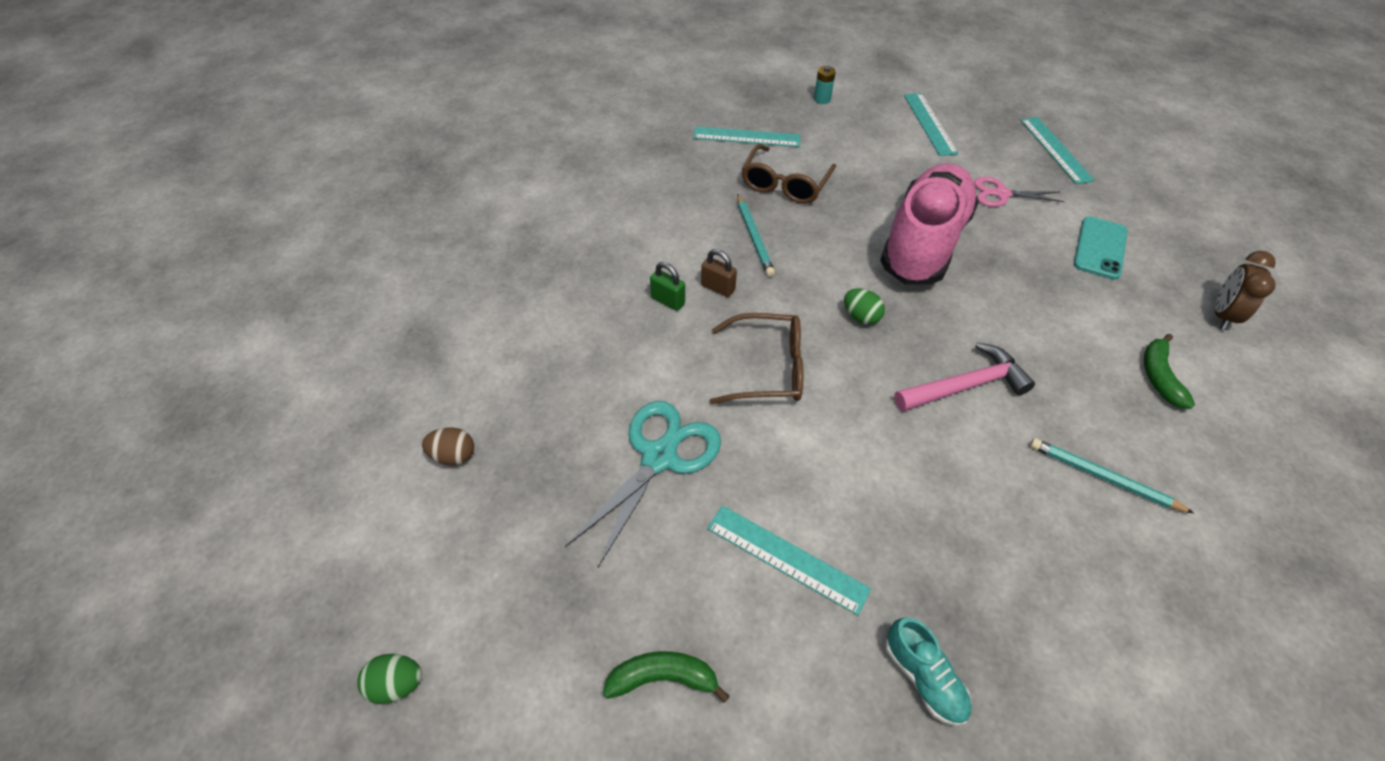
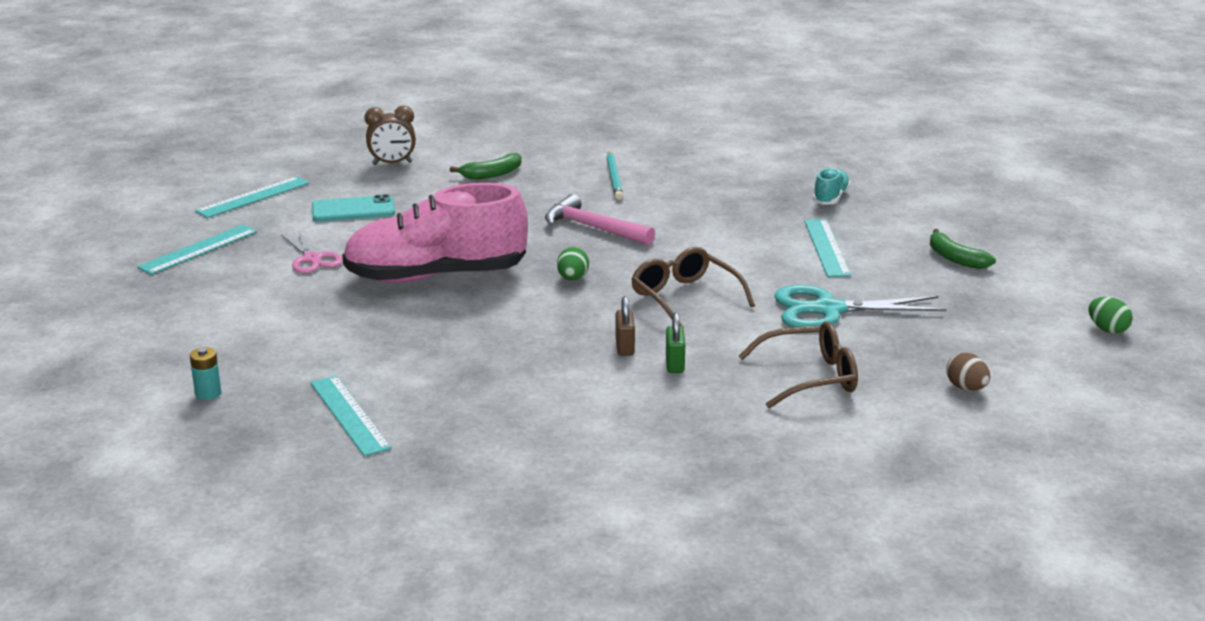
camera: 125 degrees left, 25 degrees down
(754, 237) = (530, 353): turquoise pencil -> none
(785, 184) = (420, 364): brown glasses -> brown glasses (810, 377)
(930, 123) = (206, 318): turquoise ruler -> turquoise ruler (253, 197)

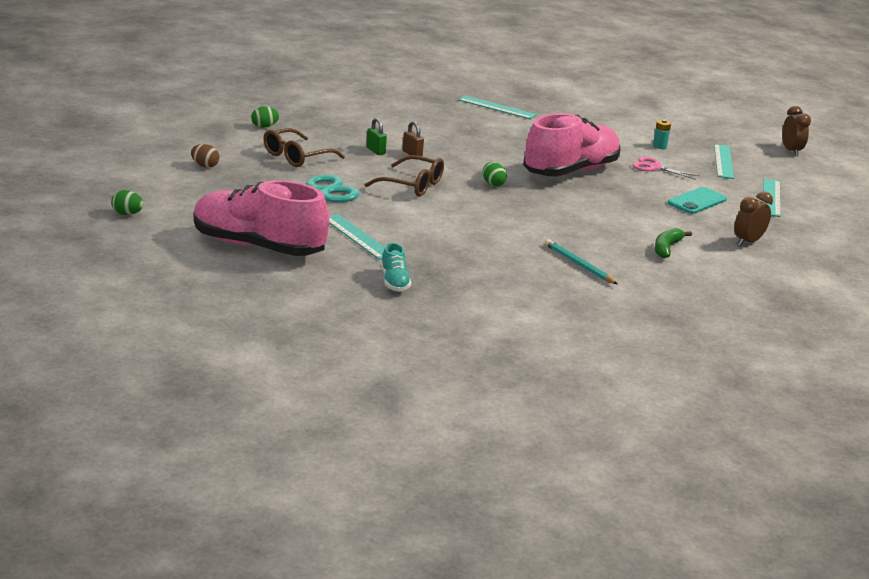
camera: 145 degrees right, 0 degrees up
(69, 244) = (791, 151): none -> brown clock
(208, 393) = (571, 105): turquoise battery -> turquoise battery (659, 146)
(593, 228) = (531, 219): pink hammer -> none
(817, 453) = (264, 126): none -> green egg
(955, 258) = (258, 246): green banana -> pink shoe

